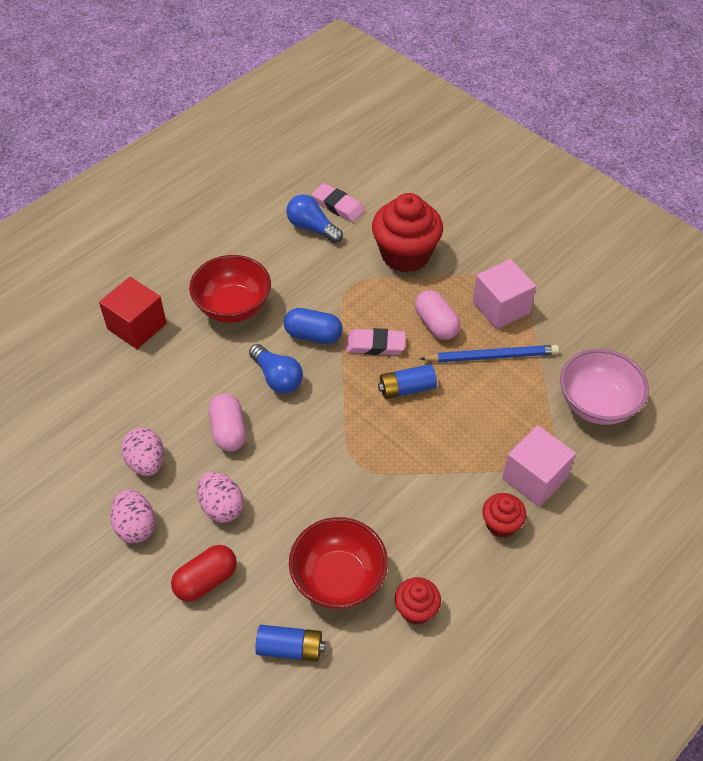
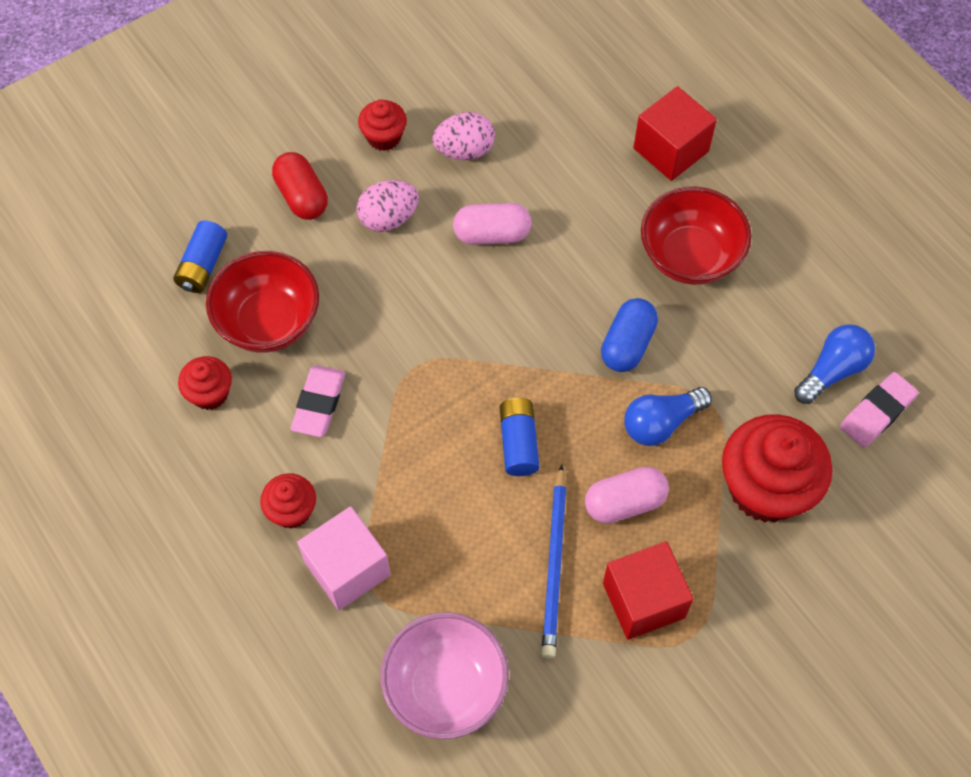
camera: 100 degrees right, 10 degrees up
(136, 526) = (384, 137): pink egg -> red cupcake
(277, 377) = (563, 294): blue light bulb -> blue light bulb (661, 423)
(375, 345) = (599, 417): pink eraser -> pink eraser (319, 403)
(501, 307) = (643, 600): pink cube -> red cube

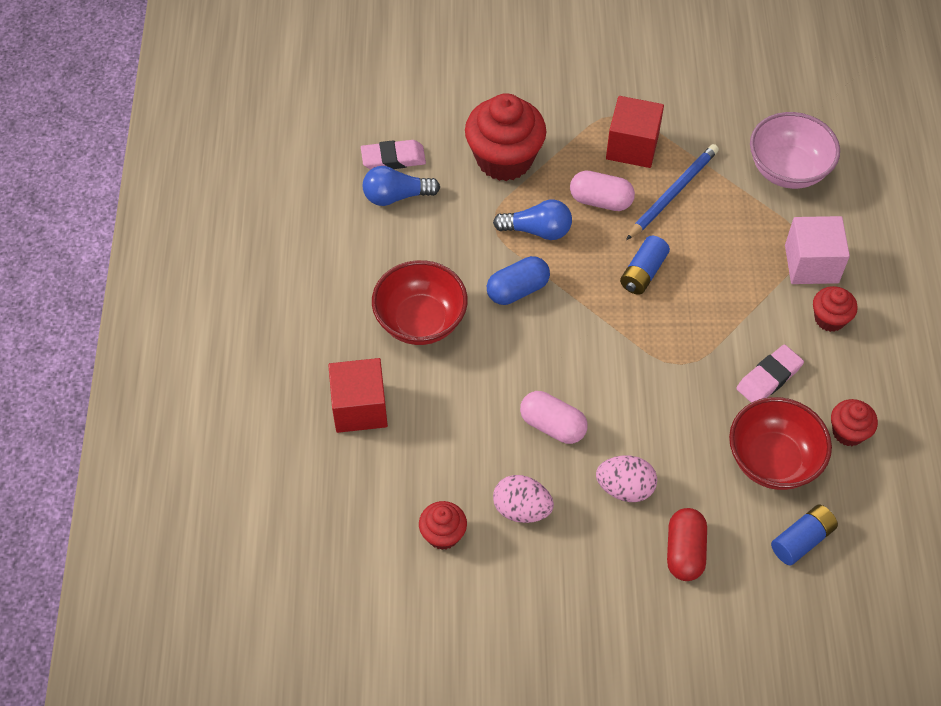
camera: 145 degrees left, 5 degrees down
(384, 137) = (580, 564): red cupcake -> red cupcake (443, 534)

